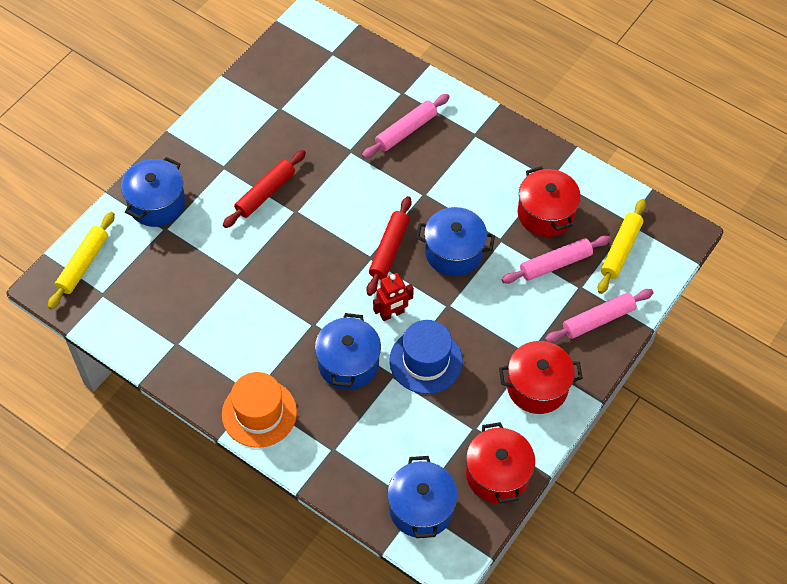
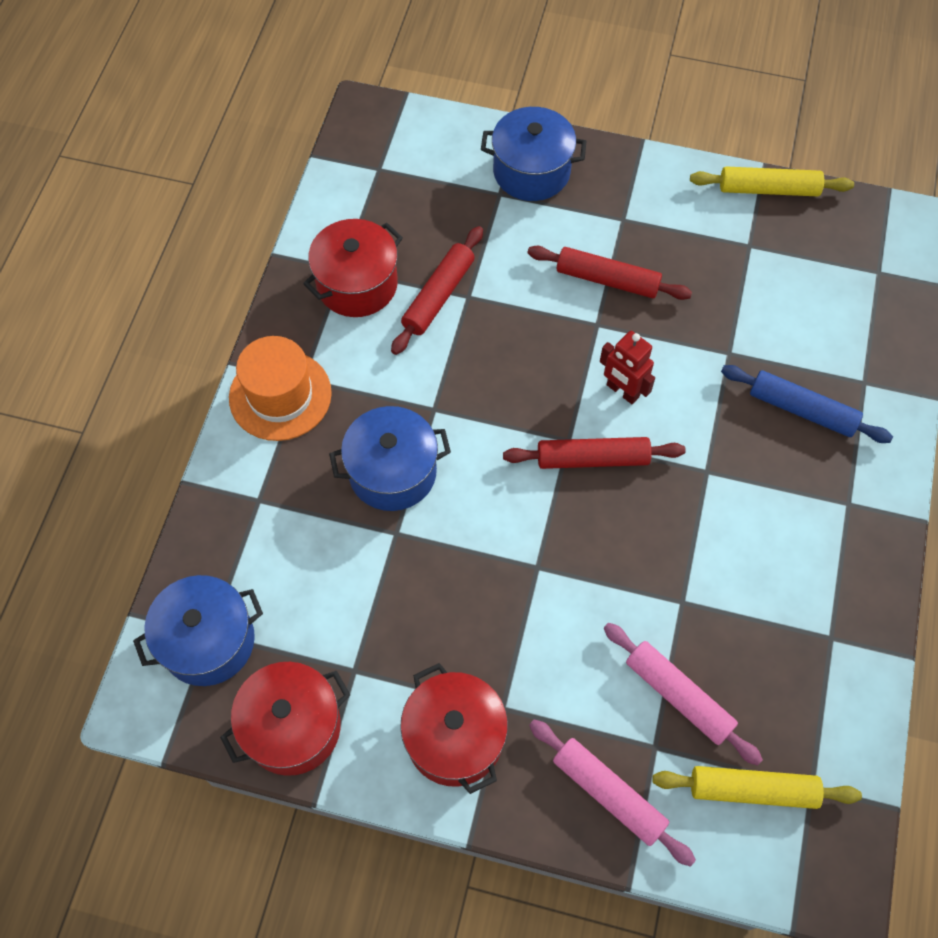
camera: 70 degrees right, 5 degrees up
(83, 264) = (411, 134): yellow rolling pin -> yellow rolling pin (768, 189)
(228, 293) = (438, 296): none -> red rolling pin
(392, 314) = (492, 499): red robot -> red robot (622, 391)
(406, 131) = (802, 410): pink rolling pin -> blue rolling pin
(426, 361) = (436, 568): blue hat -> none
(453, 252) = (629, 544): blue pot -> none
(545, 214) = (761, 652): red pot -> red pot (357, 284)

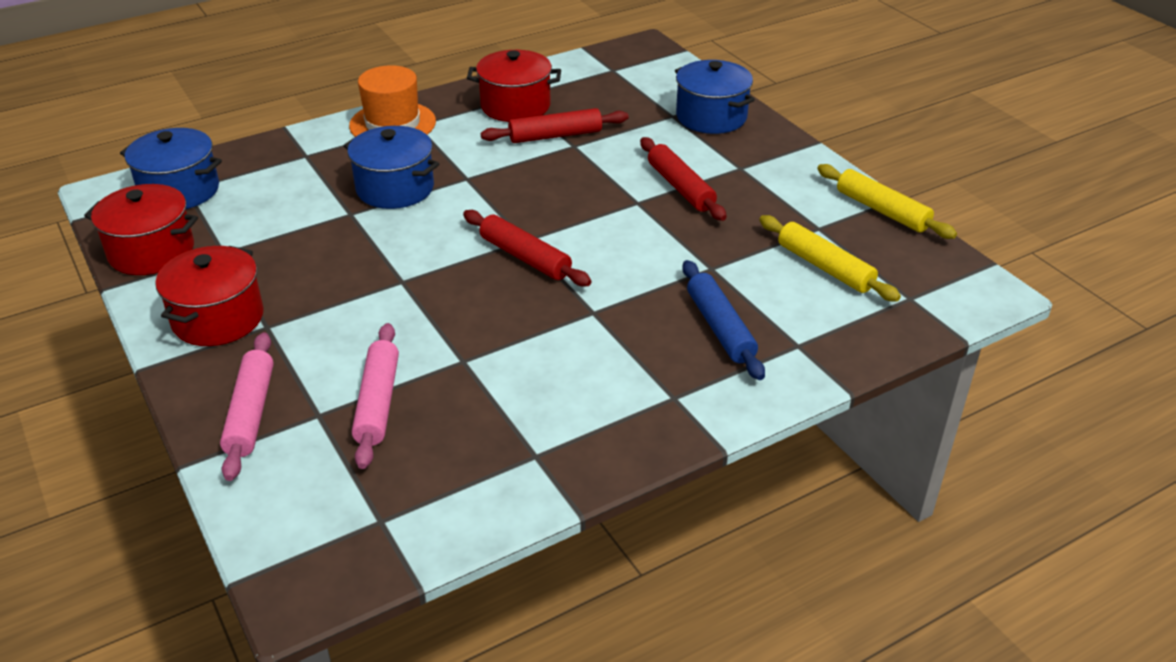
camera: 45 degrees right, 25 degrees down
(622, 391) = (600, 240): red robot -> none
(753, 790) = (339, 487): yellow rolling pin -> yellow rolling pin (825, 267)

